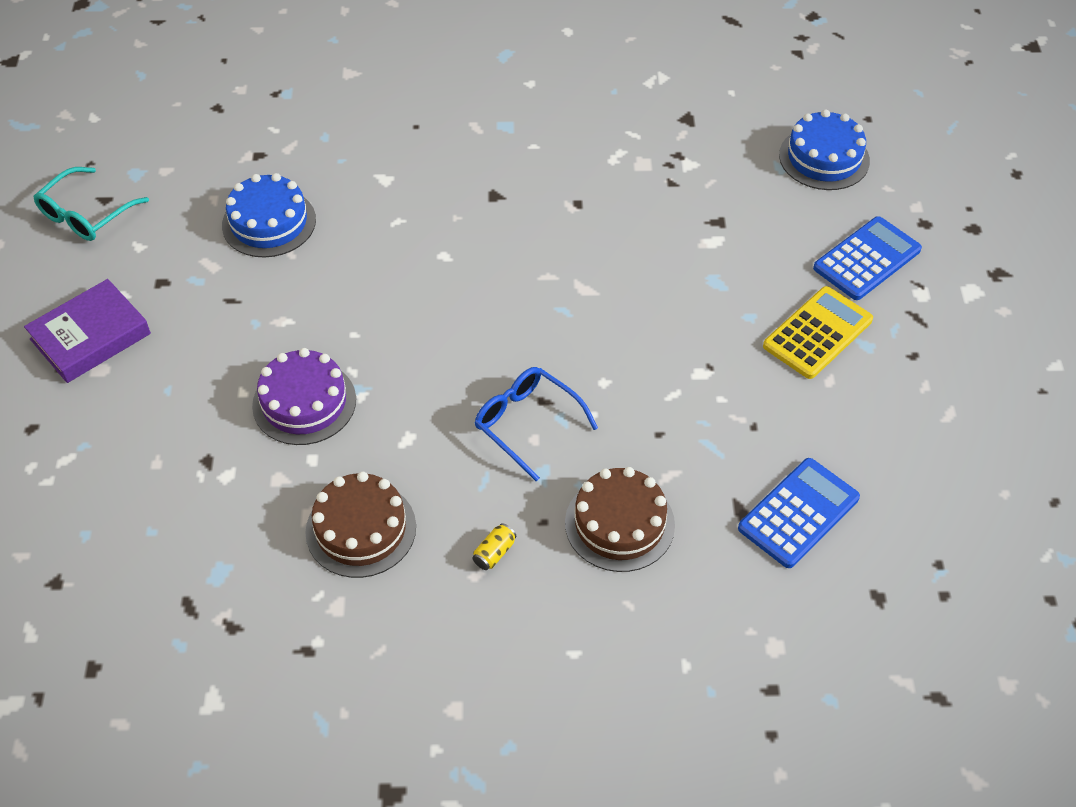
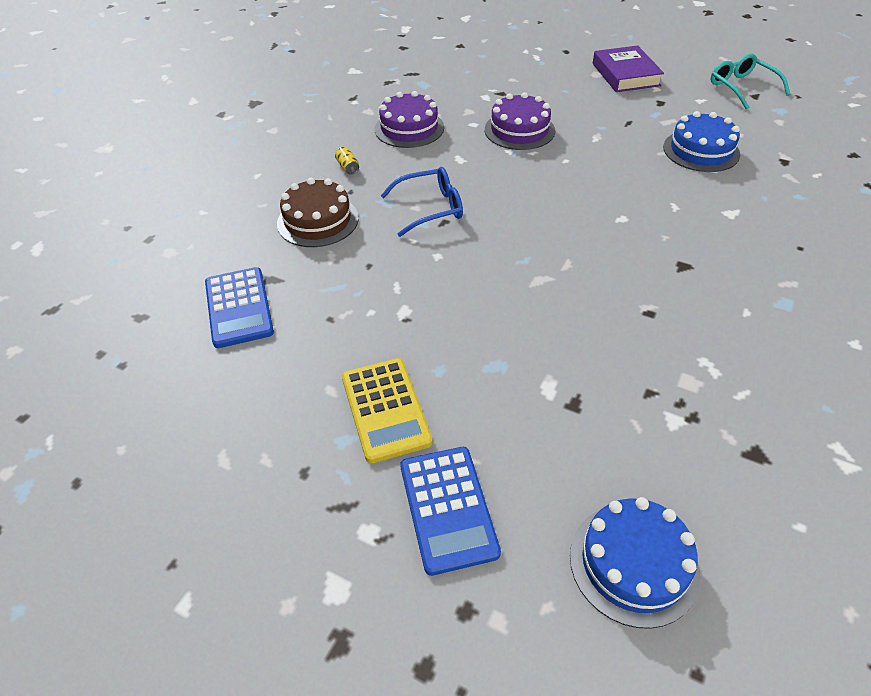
camera: 120 degrees right, 5 degrees down
(361, 529) = (409, 128): brown cake -> purple cake

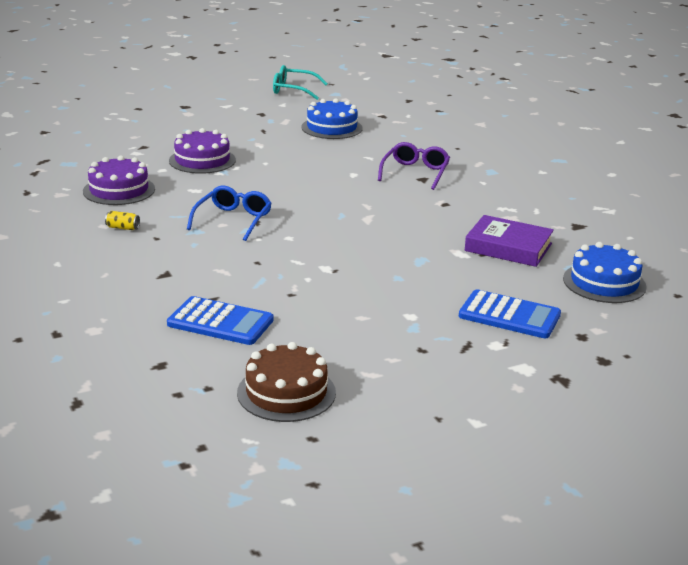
camera: 55 degrees left, 20 degrees down
(318, 221) = (170, 261): brown cake -> brown cake (286, 392)
(385, 409) = (406, 306): yellow calculator -> none
(625, 74) = (209, 107): purple book -> purple book (508, 247)
(689, 253) = (415, 173): none -> purple glasses

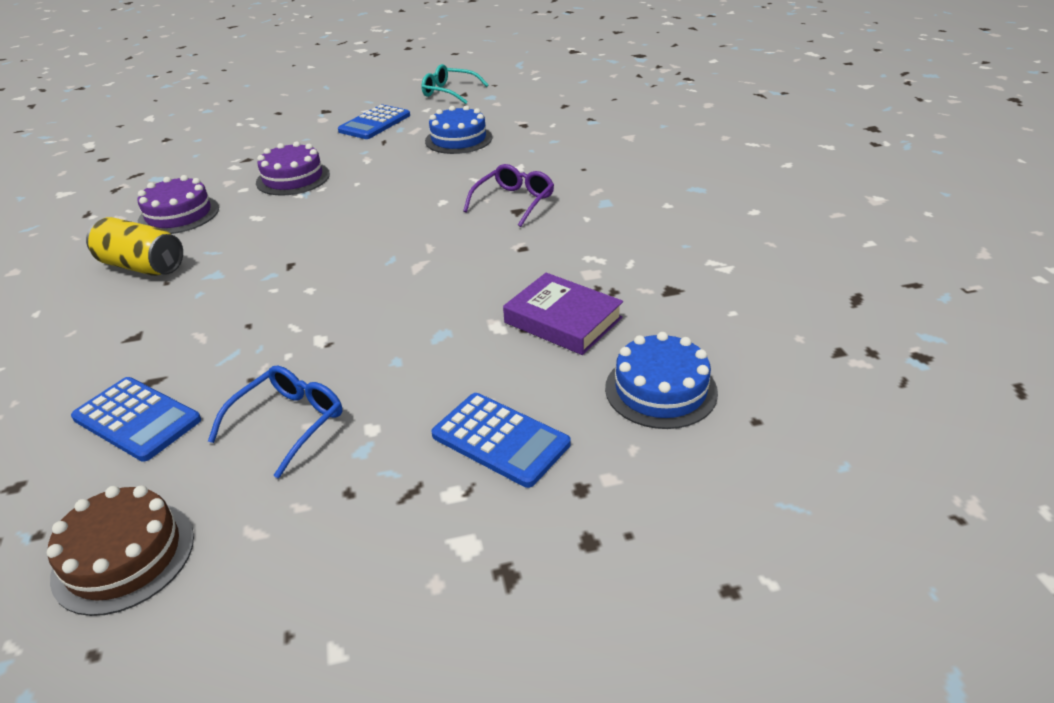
camera: 15 degrees right, 10 degrees up
(123, 228) = (142, 266): yellow can -> yellow can, size x2.45
(233, 220) = (266, 261): blue glasses -> blue glasses (288, 423)
(242, 116) = (374, 123): none -> blue calculator

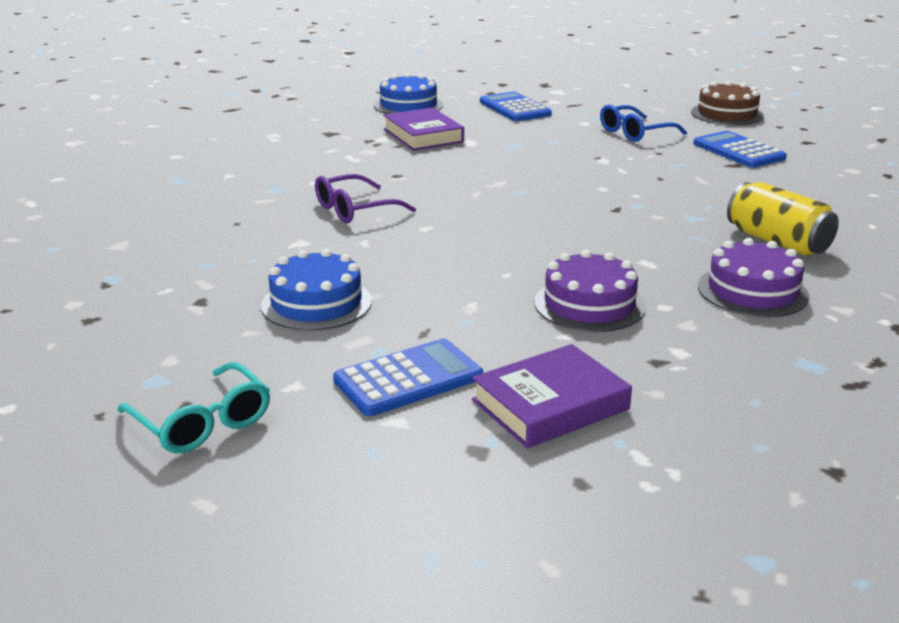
camera: 155 degrees left, 10 degrees down
(300, 130) = (550, 405): none -> purple book

